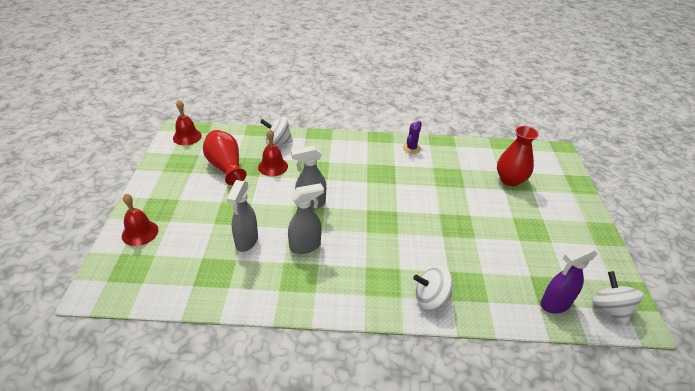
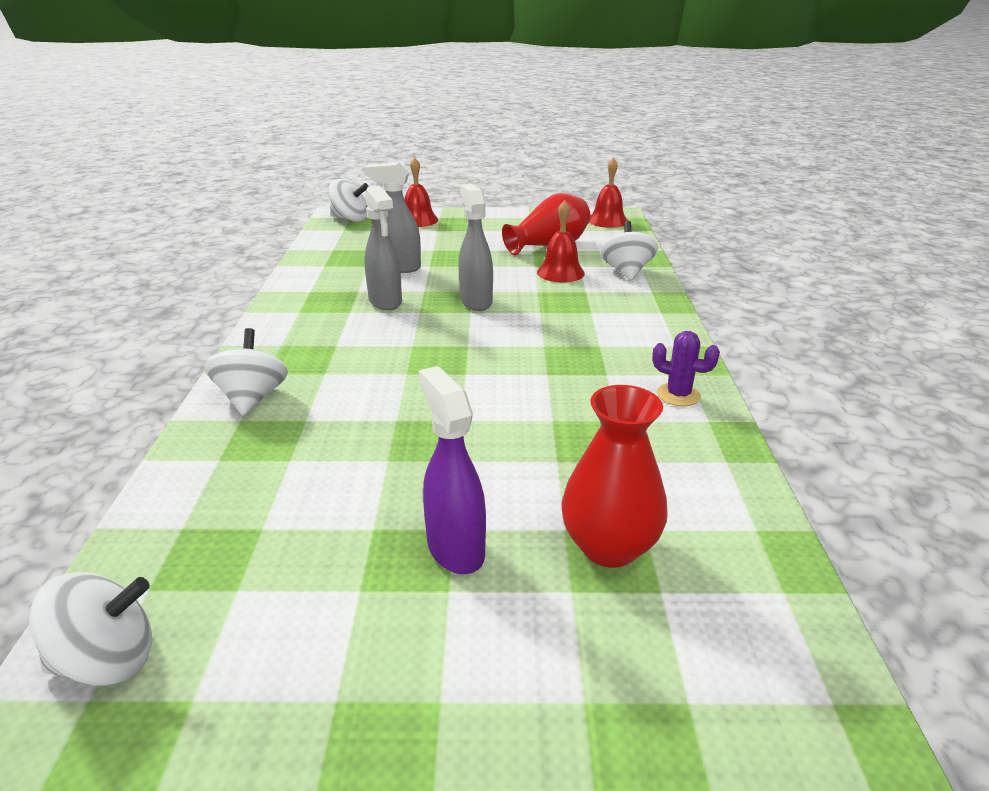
camera: 90 degrees right, 10 degrees down
(114, 280) = (350, 219): none -> white spinning top
(554, 304) = (171, 553): purple spray bottle -> purple spray bottle (455, 548)

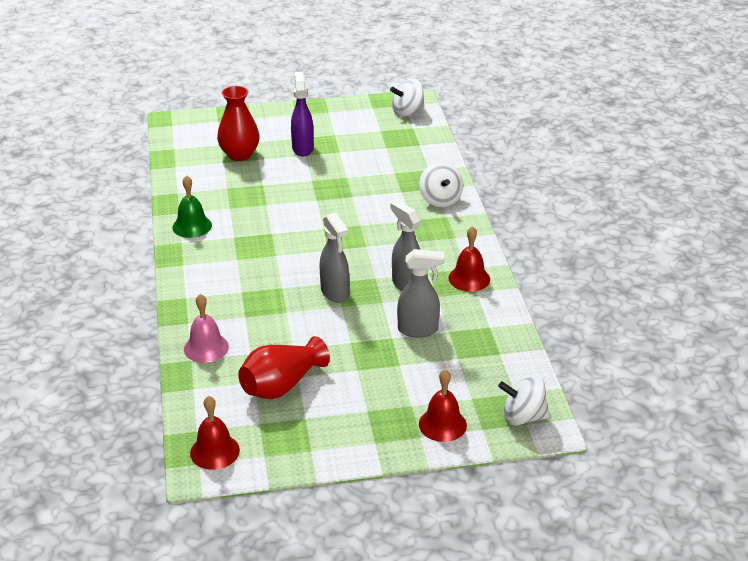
camera: 170 degrees right, 5 degrees up
(455, 548) = (302, 148): purple spray bottle -> purple spray bottle turned 150 degrees counterclockwise
(560, 272) = (267, 340): red bell -> red bell (469, 278)
(626, 272) = (206, 347): white spinning top -> pink bell
(678, 395) = (192, 226): purple cactus -> green bell

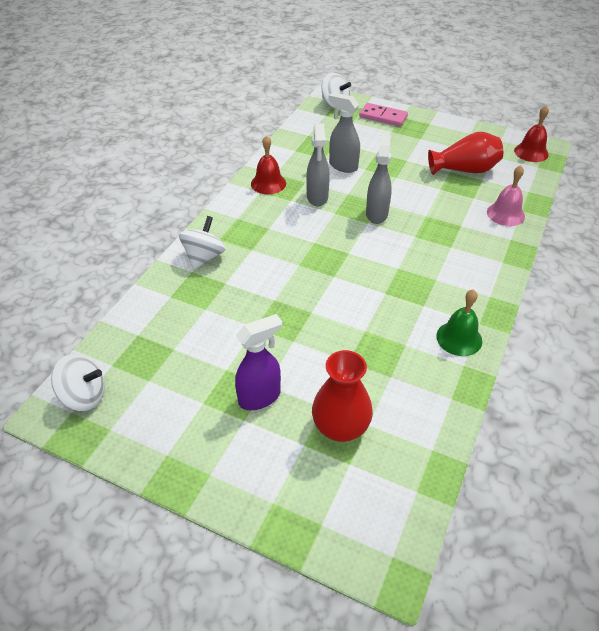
camera: 145 degrees left, 10 degrees up
(302, 148) = (260, 397): purple spray bottle -> purple spray bottle turned 150 degrees counterclockwise
(442, 424) = (383, 117): red bell -> pink domino

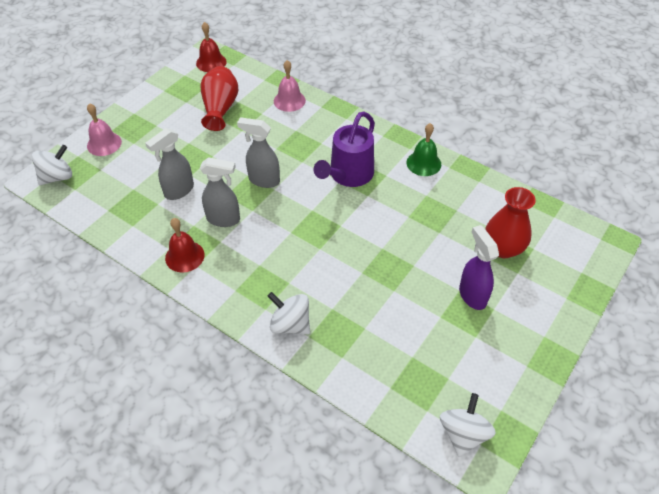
camera: 80 degrees left, 5 degrees up
(383, 117) = (104, 144): pink domino -> pink bell
(410, 273) = (348, 175): none -> purple watering can

